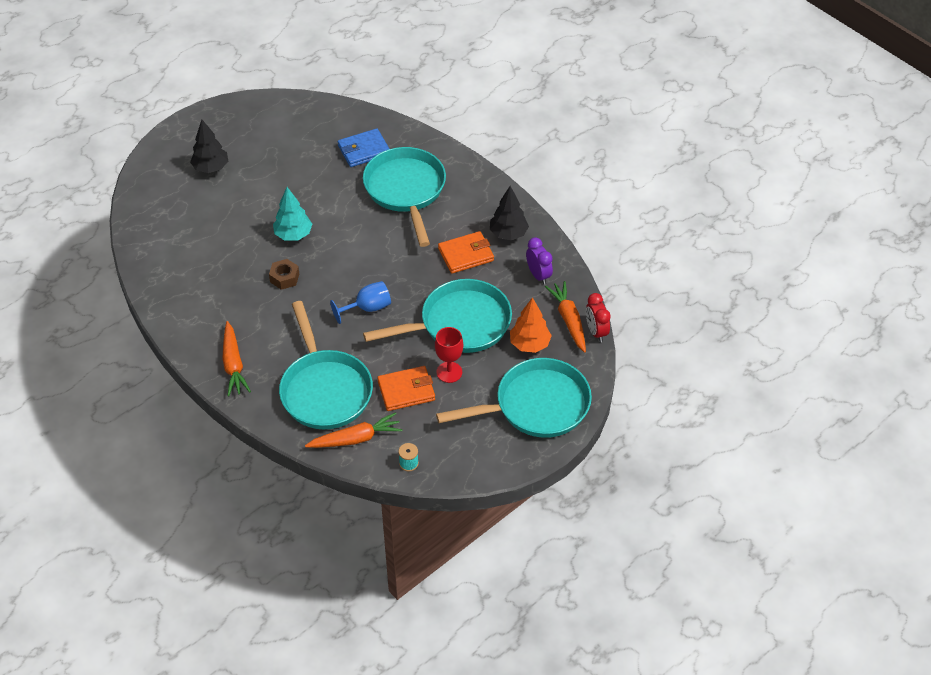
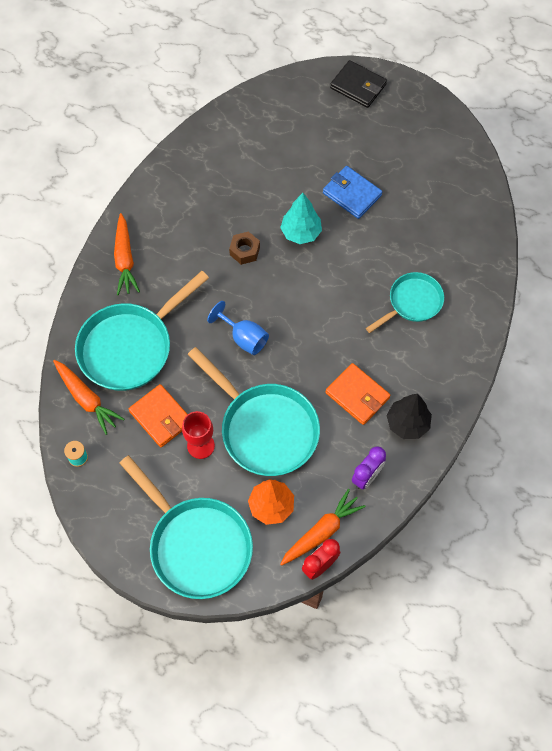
camera: 65 degrees right, 15 degrees up
(178, 145) = (358, 86): none -> black wallet
(211, 168) = (345, 126): black tree -> none
(233, 364) = (125, 259): orange carrot -> orange carrot turned 60 degrees counterclockwise
(364, 150) = (444, 240): blue wallet -> blue wallet (352, 194)
(406, 190) = (412, 302): turquoise pan -> turquoise pan, size x0.59

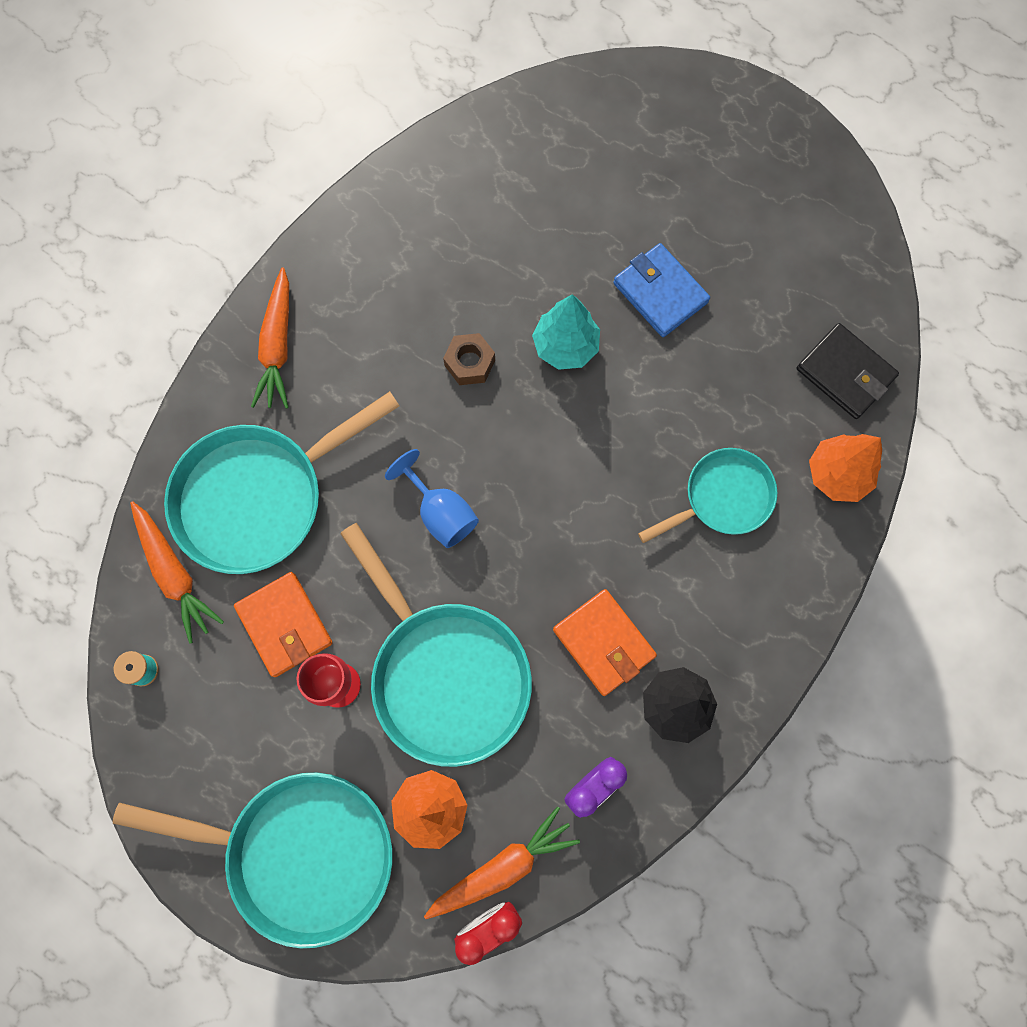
camera: 10 degrees right, 10 degrees up
(196, 545) = (300, 852): turquoise pan -> turquoise pan turned 45 degrees counterclockwise
(358, 86) = (705, 106): black wallet -> black wallet (845, 373)
(477, 279) = (837, 474): none -> orange tree

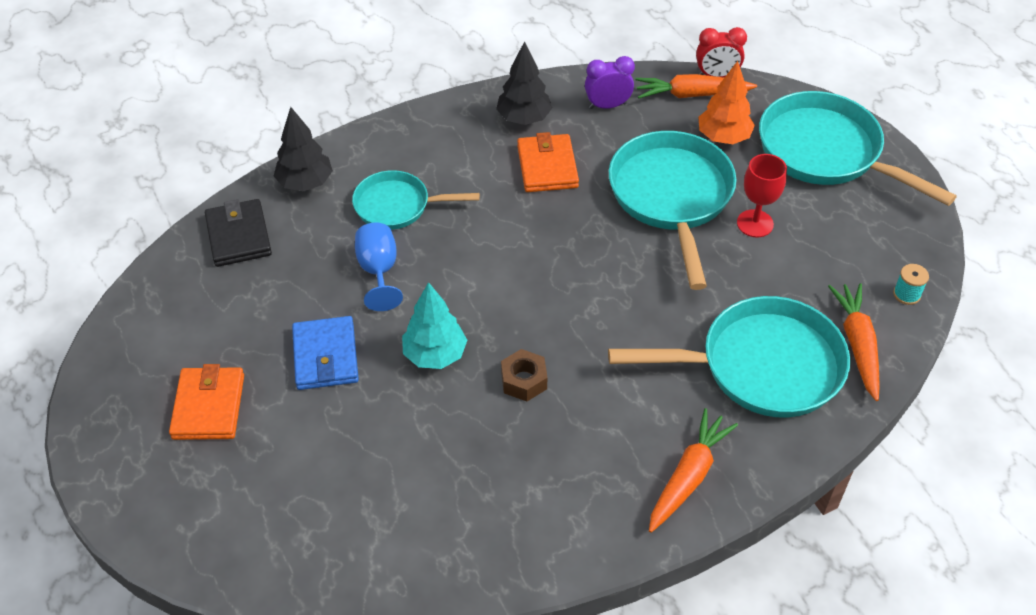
camera: 150 degrees left, 25 degrees down
(285, 625) = (779, 274): orange wallet -> orange wallet (208, 406)
(441, 512) = (615, 289): blue goblet -> blue goblet (378, 271)
(837, 474) = (305, 183): orange tree -> black tree

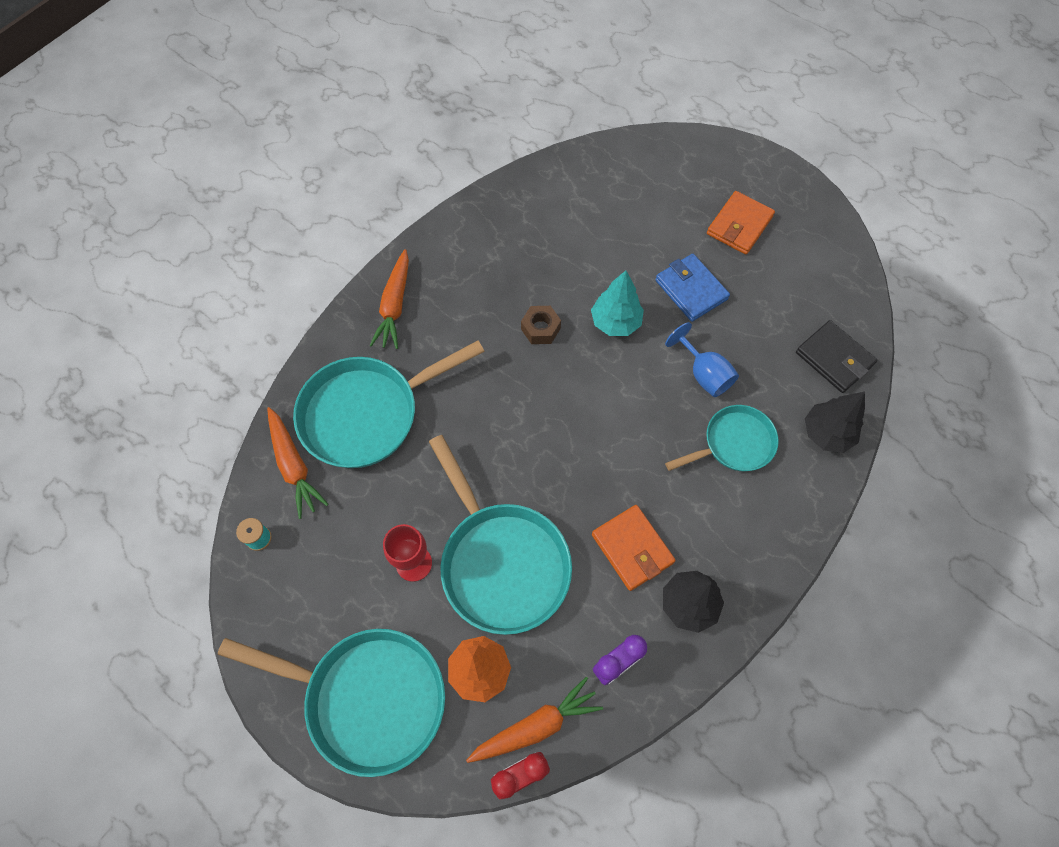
camera: 155 degrees right, 15 degrees up
(208, 406) = (739, 225): orange wallet -> orange wallet turned 60 degrees clockwise

